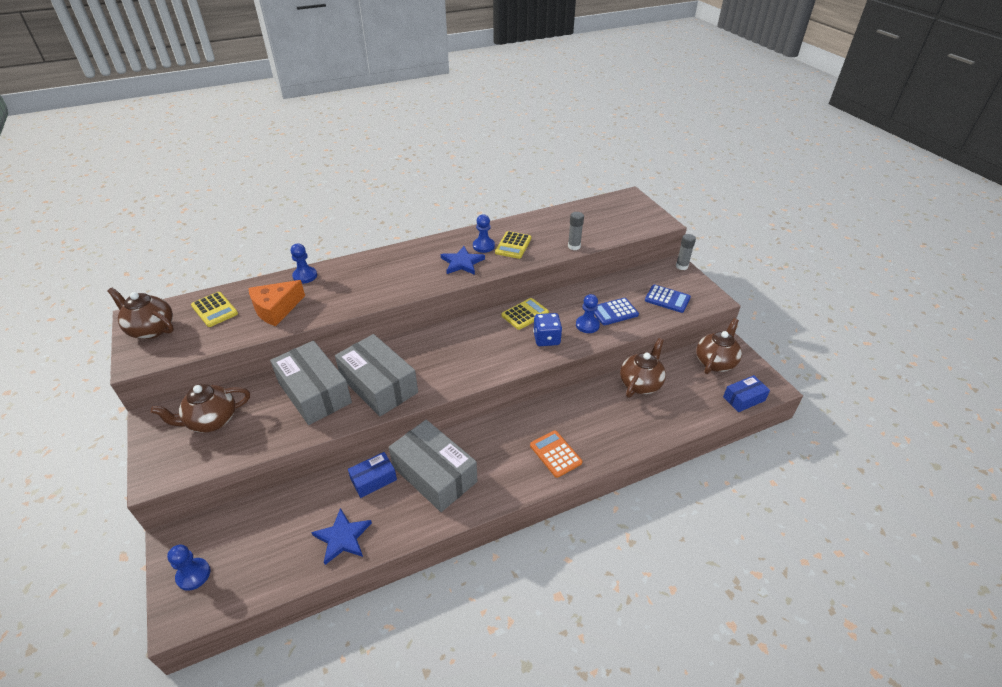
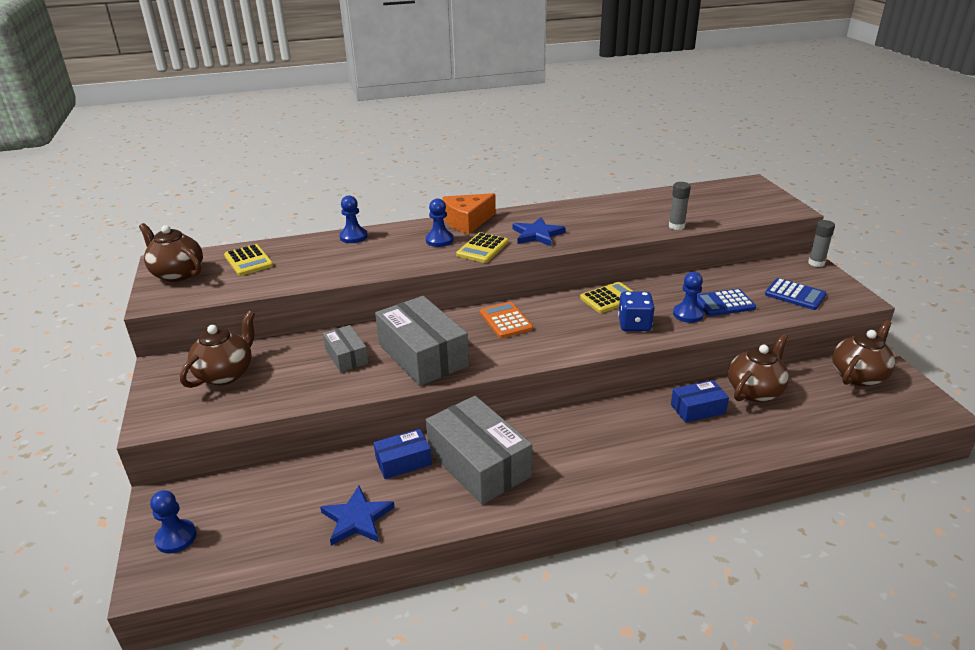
camera: 10 degrees right, 10 degrees down
(212, 421) = (226, 374): brown teapot -> brown teapot turned 135 degrees clockwise
(276, 309) = (316, 264): orange cheese -> orange cheese (467, 221)
(314, 392) = (346, 356): grey box -> grey box, size x0.53
(483, 246) = (565, 220): blue pawn -> blue pawn (439, 240)
(513, 245) = (601, 222): yellow calculator -> yellow calculator (482, 248)
(555, 454) = (636, 456): orange calculator -> orange calculator (506, 321)
(744, 398) = (897, 419): blue box -> blue box (698, 409)

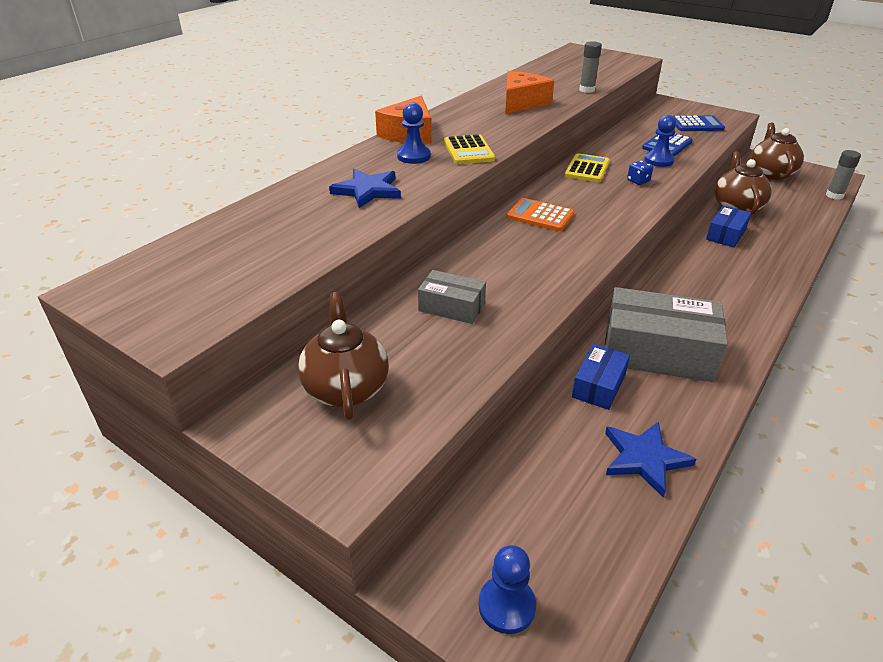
camera: 40 degrees left, 5 degrees up
(177, 274) = (147, 294): brown teapot -> none
(248, 261) = (227, 245): yellow calculator -> none
(353, 237) = (314, 181): blue pawn -> none
(422, 355) = (521, 273): grey box -> none
(537, 234) = (494, 126): blue star -> blue star (367, 190)
(596, 221) = (522, 103): none -> orange cheese
(634, 324) = (638, 181): blue dice -> blue dice, size x0.57
(816, 263) = (672, 101): grey glue stick -> grey glue stick (834, 195)

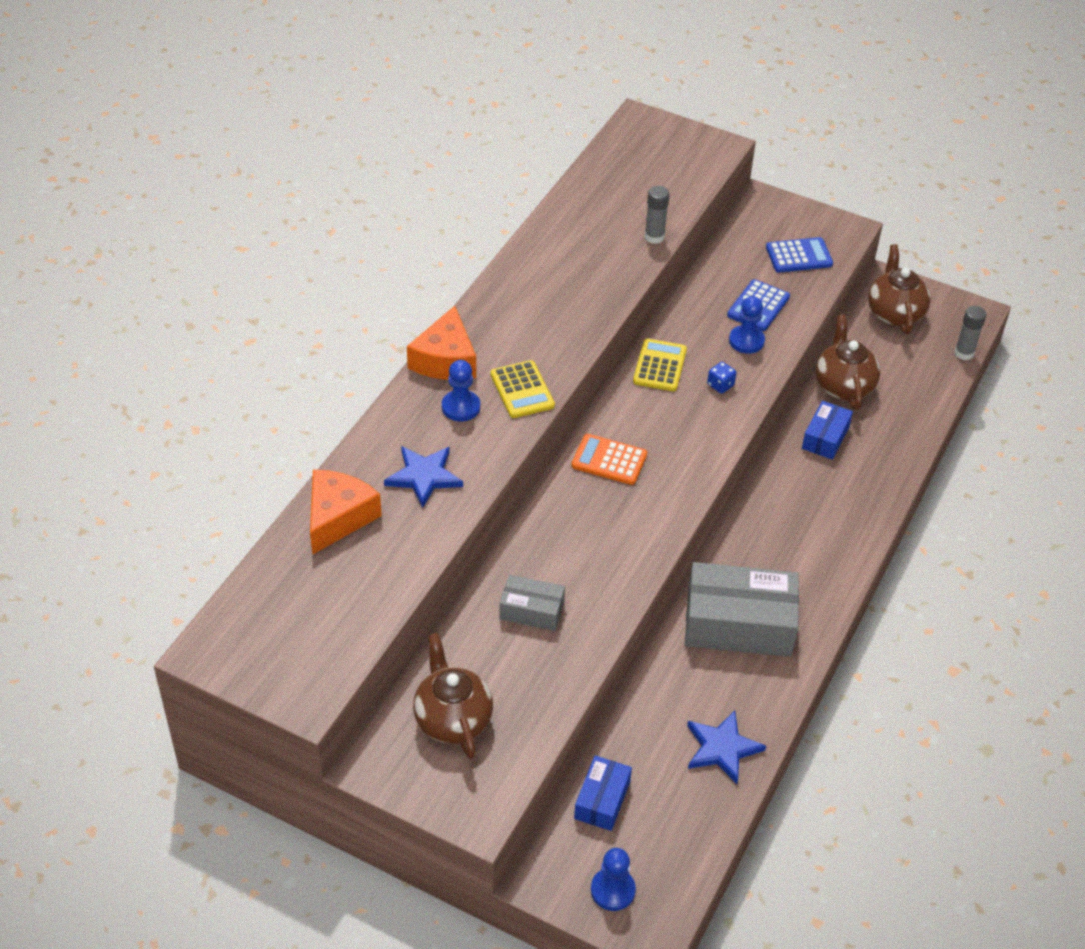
camera: 10 degrees left, 10 degrees up
(522, 103) = (574, 276): orange cheese -> orange cheese (338, 517)
(598, 385) = (680, 672): blue box -> blue box (602, 800)

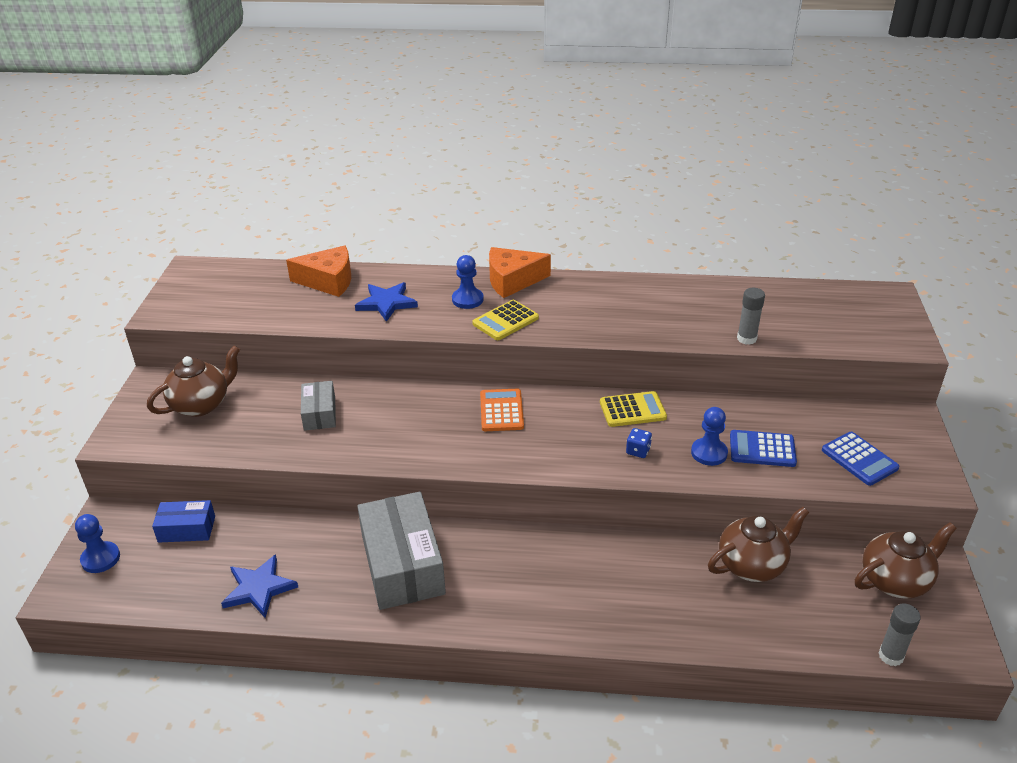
camera: 70 degrees right, 10 degrees down
(825, 437) = (671, 568): blue box -> none

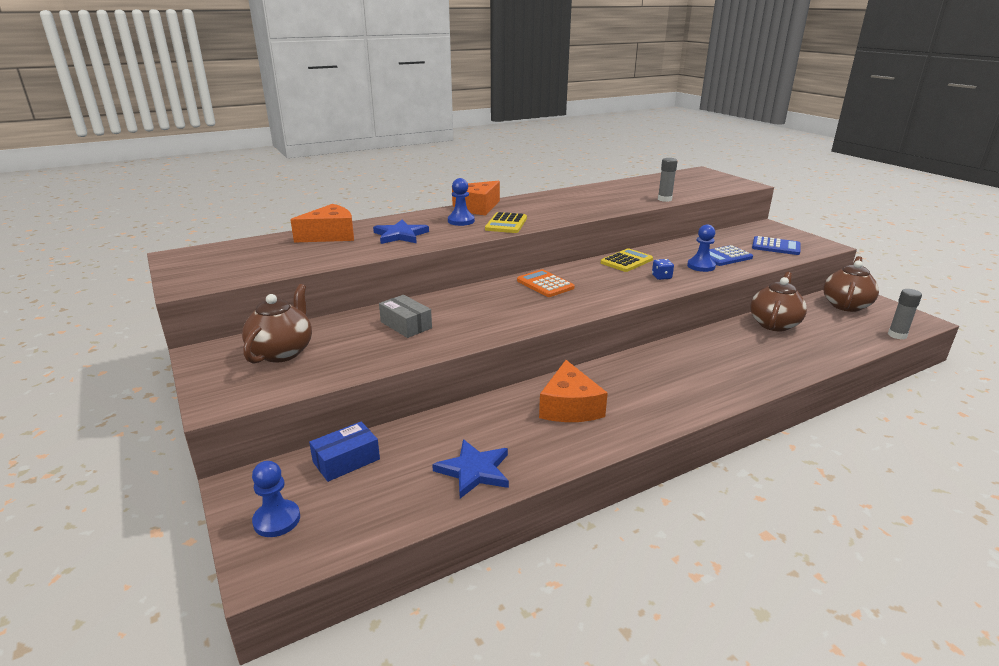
camera: 35 degrees left, 10 degrees down
(402, 564) = (570, 407): grey box -> orange cheese

